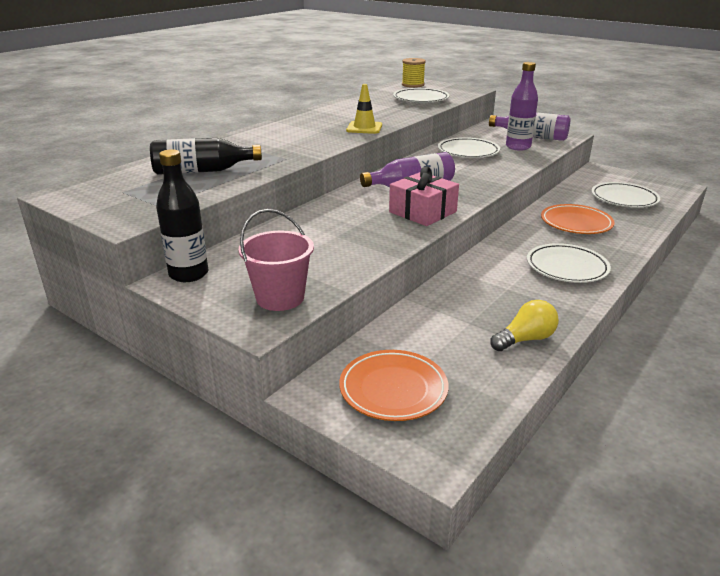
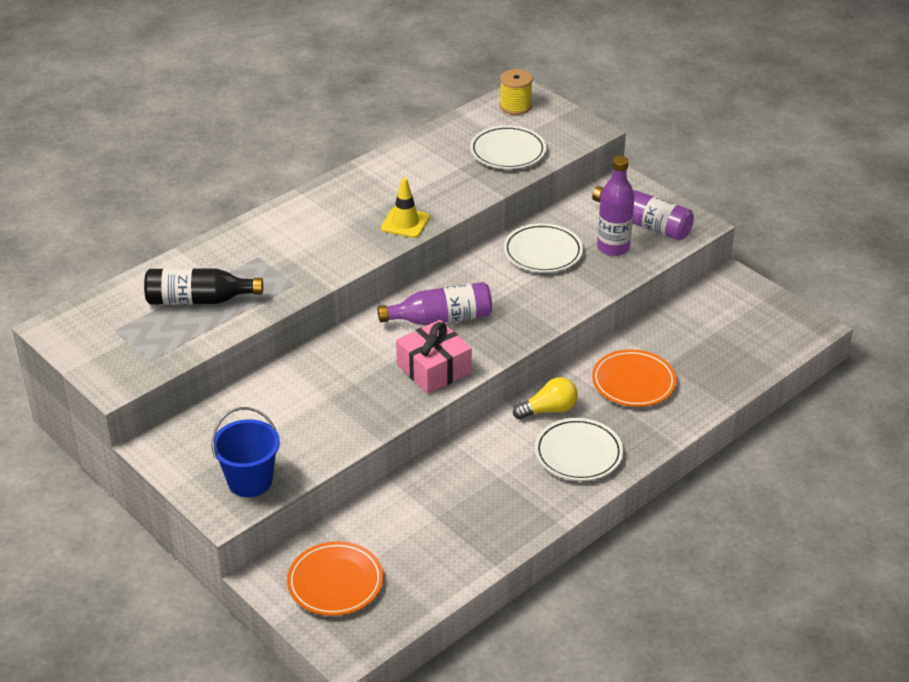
camera: 10 degrees right, 10 degrees up
(189, 274) = (171, 438): black bottle -> none
(280, 298) = (250, 481): pink bucket -> blue bucket
(525, 339) = (480, 544): yellow light bulb -> yellow light bulb (548, 410)
(624, 199) = (723, 343): white plate -> none

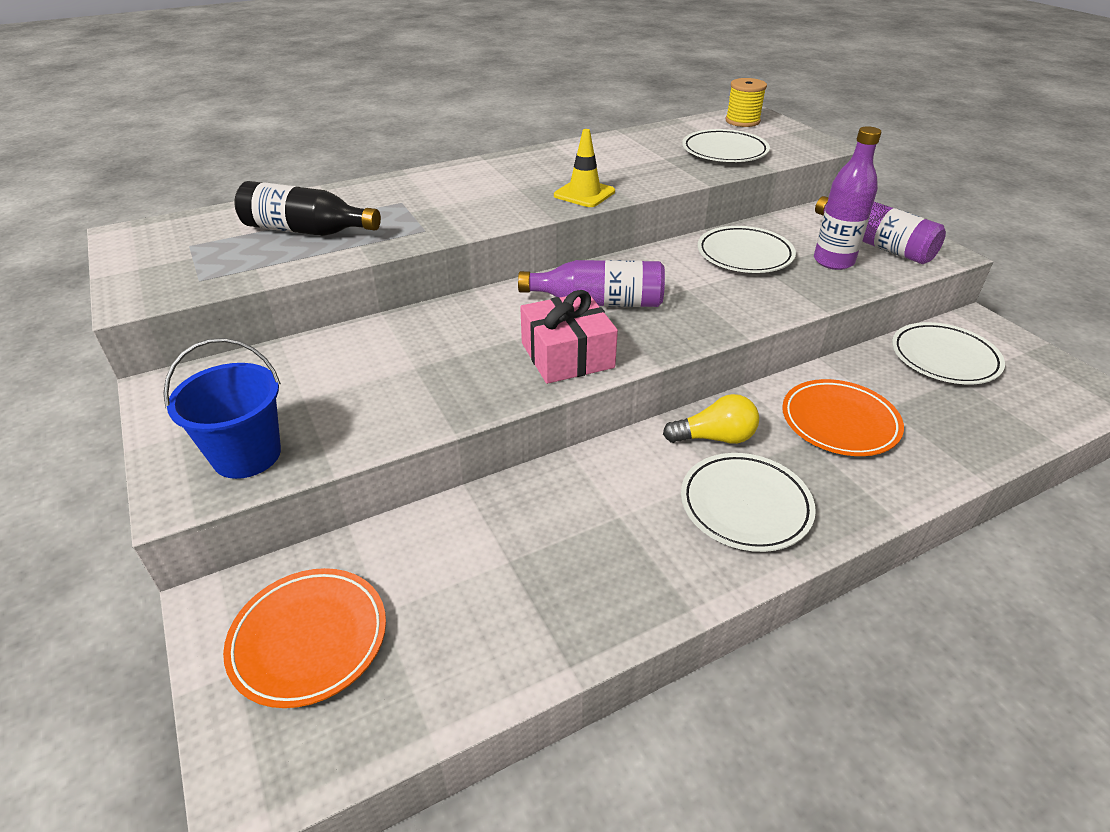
camera: 15 degrees right, 0 degrees up
(705, 315) = (944, 358): none -> white plate

